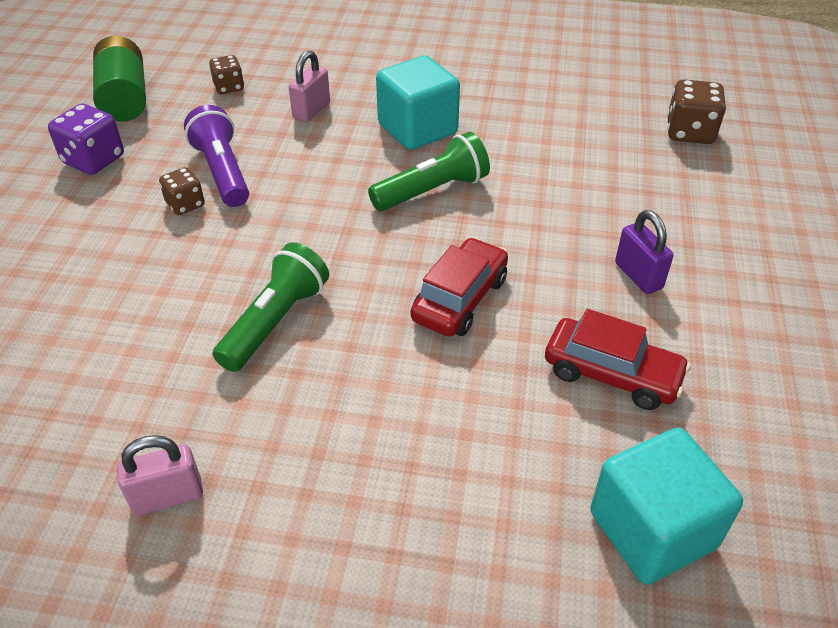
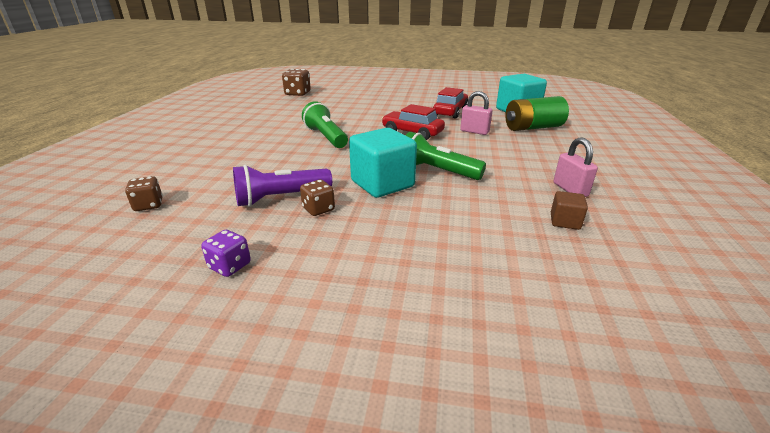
camera: 90 degrees left, 15 degrees down
(72, 453) = (565, 221): none -> brown cube
(94, 160) = (230, 266): purple dice -> purple dice, size x0.63
(125, 98) = (114, 263): green battery -> green battery (533, 127)
(311, 111) = (216, 170): pink padlock -> pink padlock (474, 131)
(417, 129) = (262, 140): turquoise cube -> turquoise cube (382, 184)
(638, 276) = (394, 106): purple padlock -> none

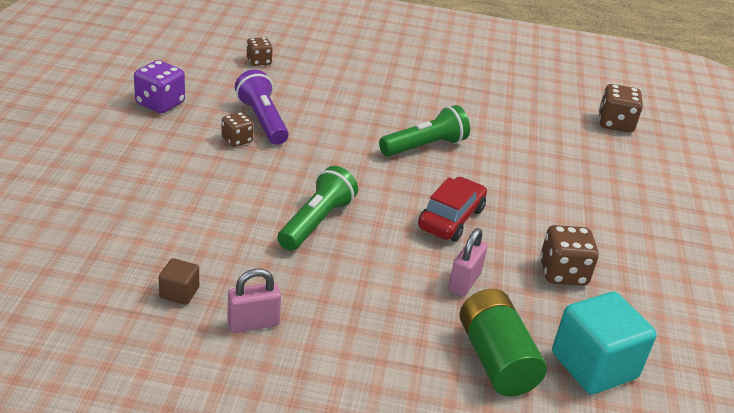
camera: 85 degrees right, 5 degrees up
(230, 266) = (160, 103): purple dice -> purple dice, size x1.58
(382, 184) = (285, 179): turquoise cube -> none
(450, 112) = (563, 273): red car -> brown dice

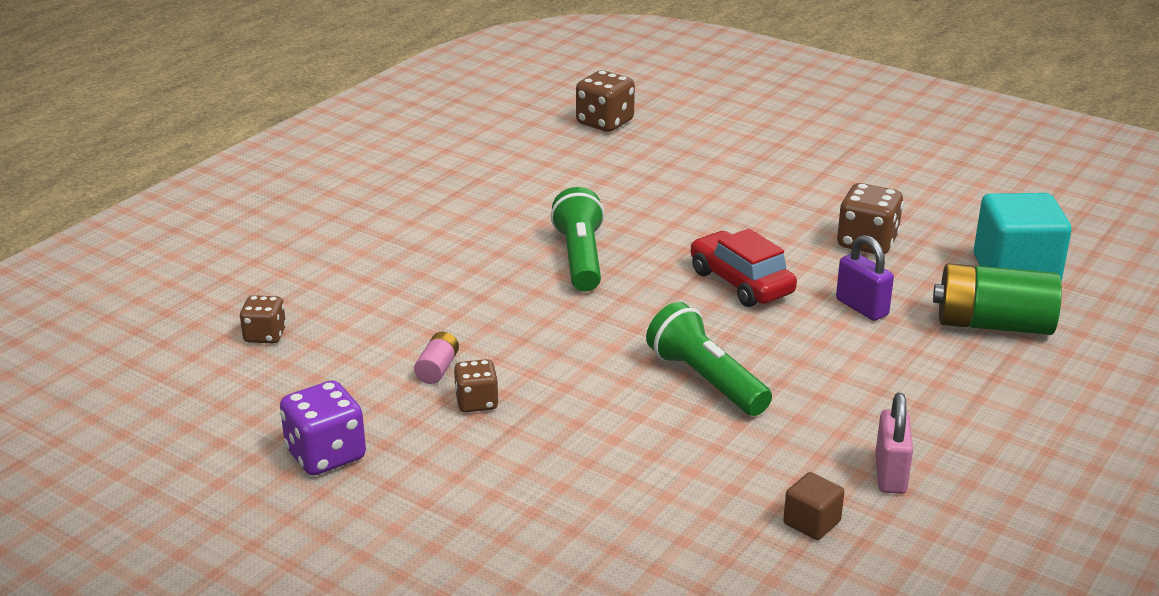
camera: 60 degrees left, 5 degrees down
(262, 120) = (437, 369): purple flashlight -> pink battery
(464, 282) = (861, 307): pink padlock -> purple padlock

